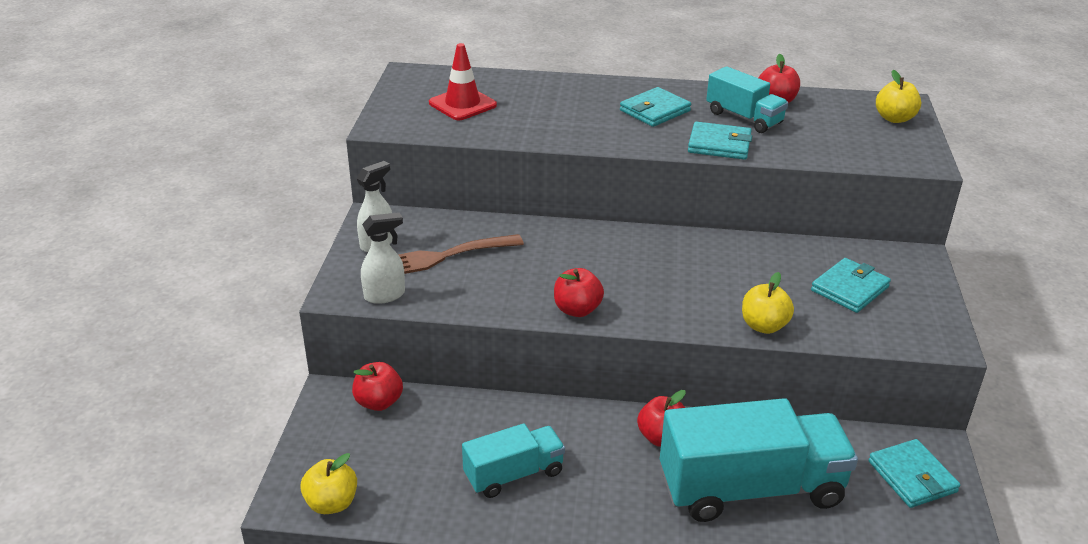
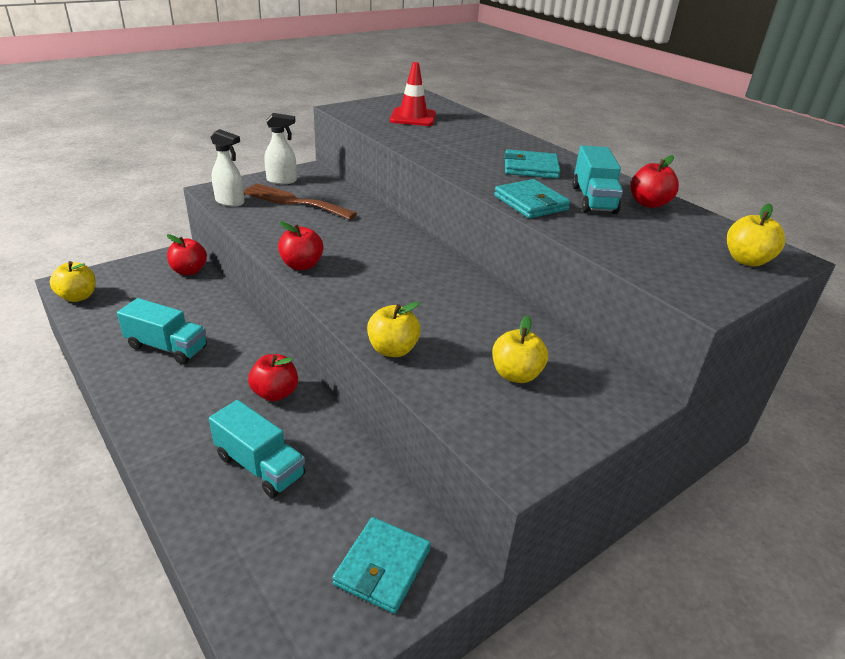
camera: 45 degrees right, 0 degrees up
(751, 489) = (260, 466): turquoise truck -> turquoise truck, size x0.55
(850, 289) = (516, 374): turquoise wallet -> yellow apple

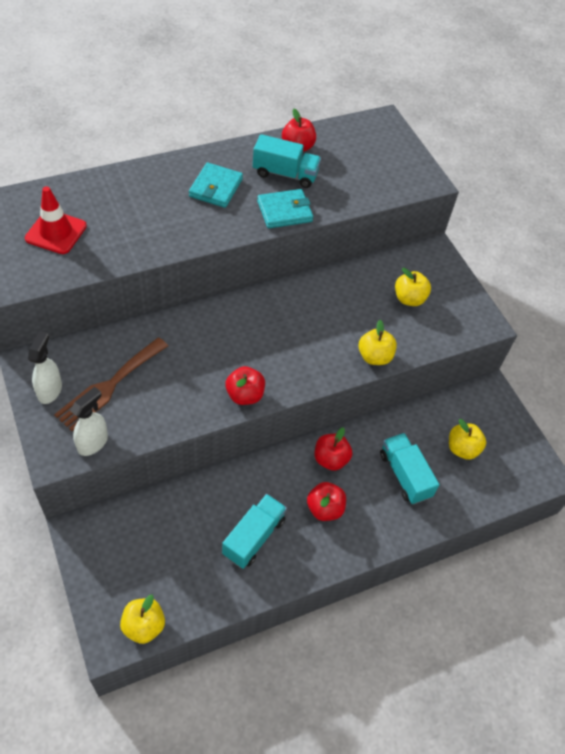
camera: 80 degrees left, 20 degrees up
(189, 271) = (119, 520): red apple -> red apple (324, 509)
(260, 466) = (404, 475): turquoise truck -> turquoise truck turned 75 degrees counterclockwise
(382, 567) = (488, 421): turquoise wallet -> none
(746, 260) = (386, 140): yellow apple -> yellow apple (462, 449)

